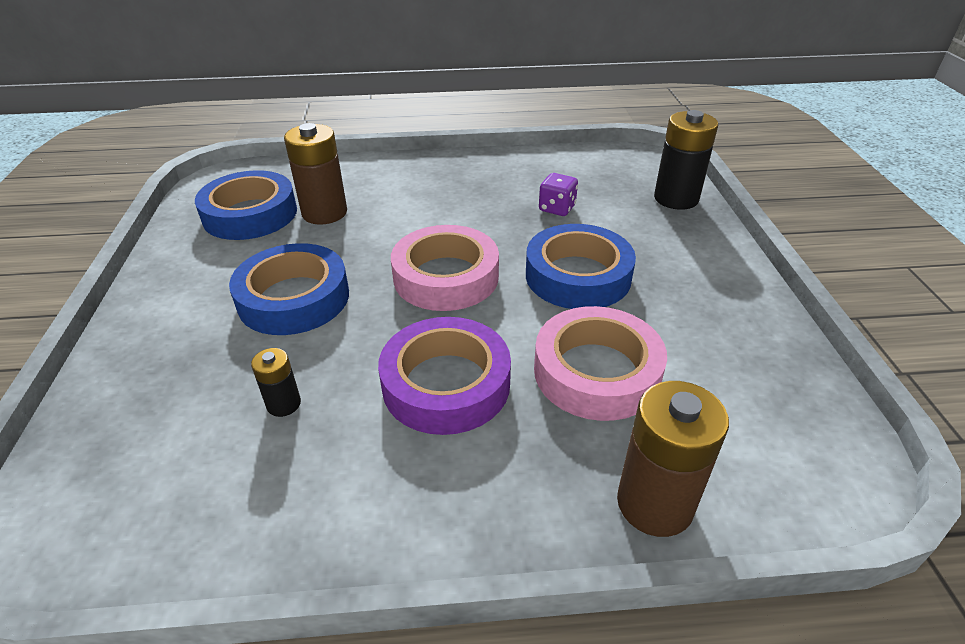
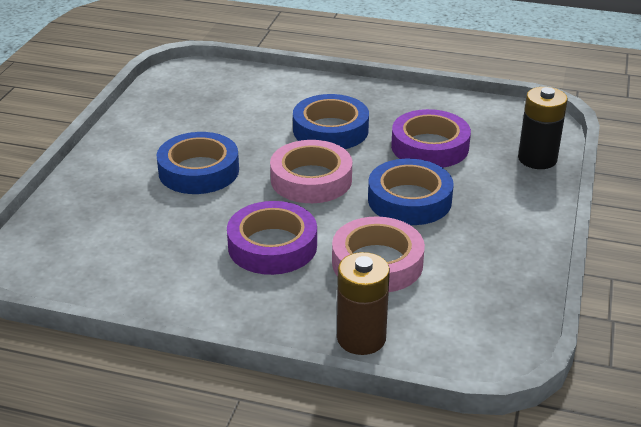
camera: 20 degrees right, 5 degrees down
(250, 214) = (192, 104): blue tape -> blue tape (330, 130)
(283, 404) = (166, 233): black battery -> none
(324, 213) = (247, 114): brown battery -> none
(557, 208) = (430, 146): purple dice -> purple tape

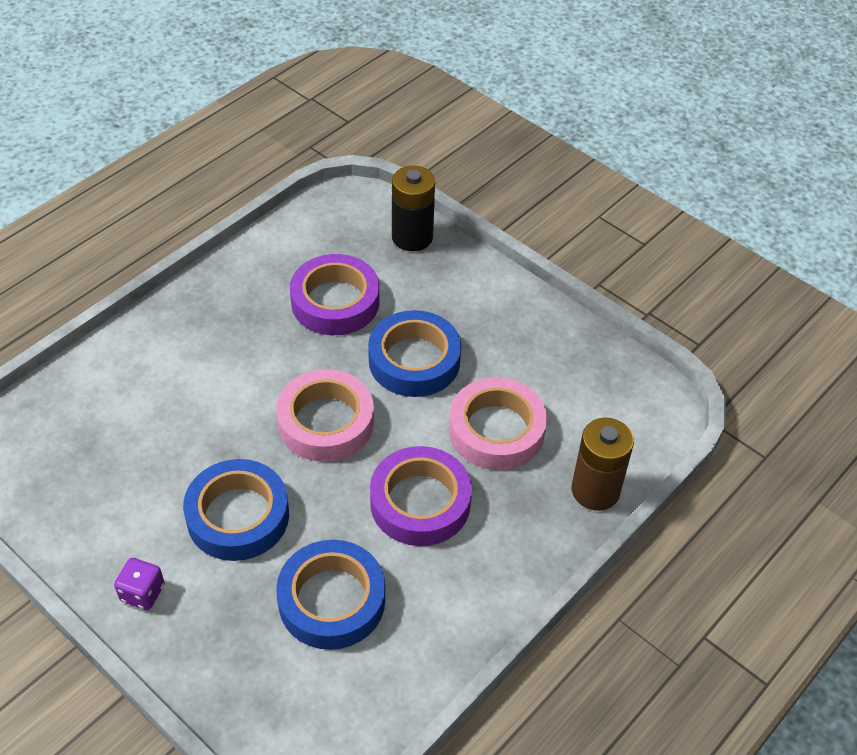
camera: 65 degrees left, 15 degrees up
(112, 156) = (142, 593): none -> purple dice
(330, 130) = (244, 366): blue tape -> blue tape (332, 600)

